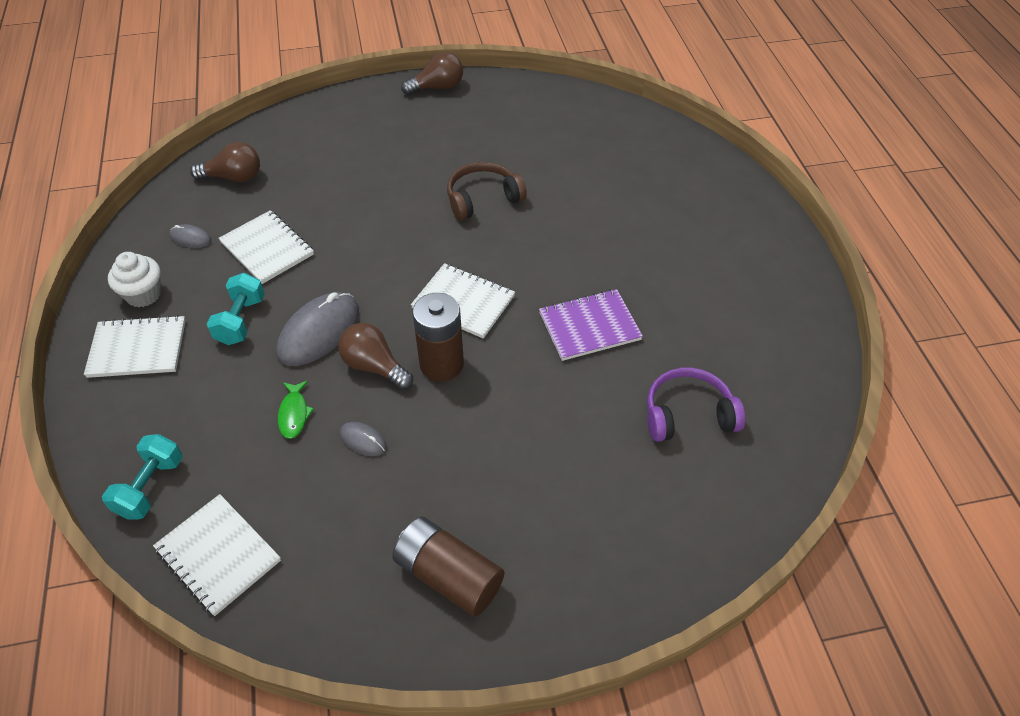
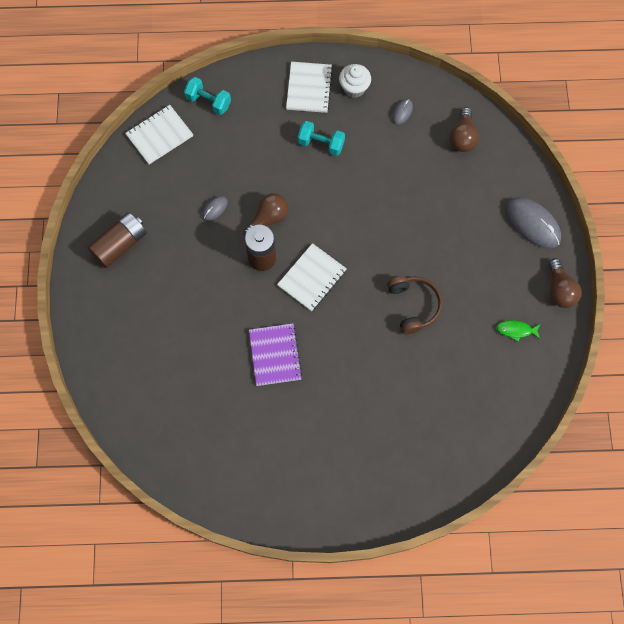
camera: 100 degrees right, 20 degrees up
(267, 248) = (384, 159): white notebook -> none
(294, 414) = (241, 173): green fish -> green fish (516, 330)
(319, 332) = (303, 188): grey mouse -> grey mouse (532, 223)
(688, 414) = (191, 399): purple headphones -> none

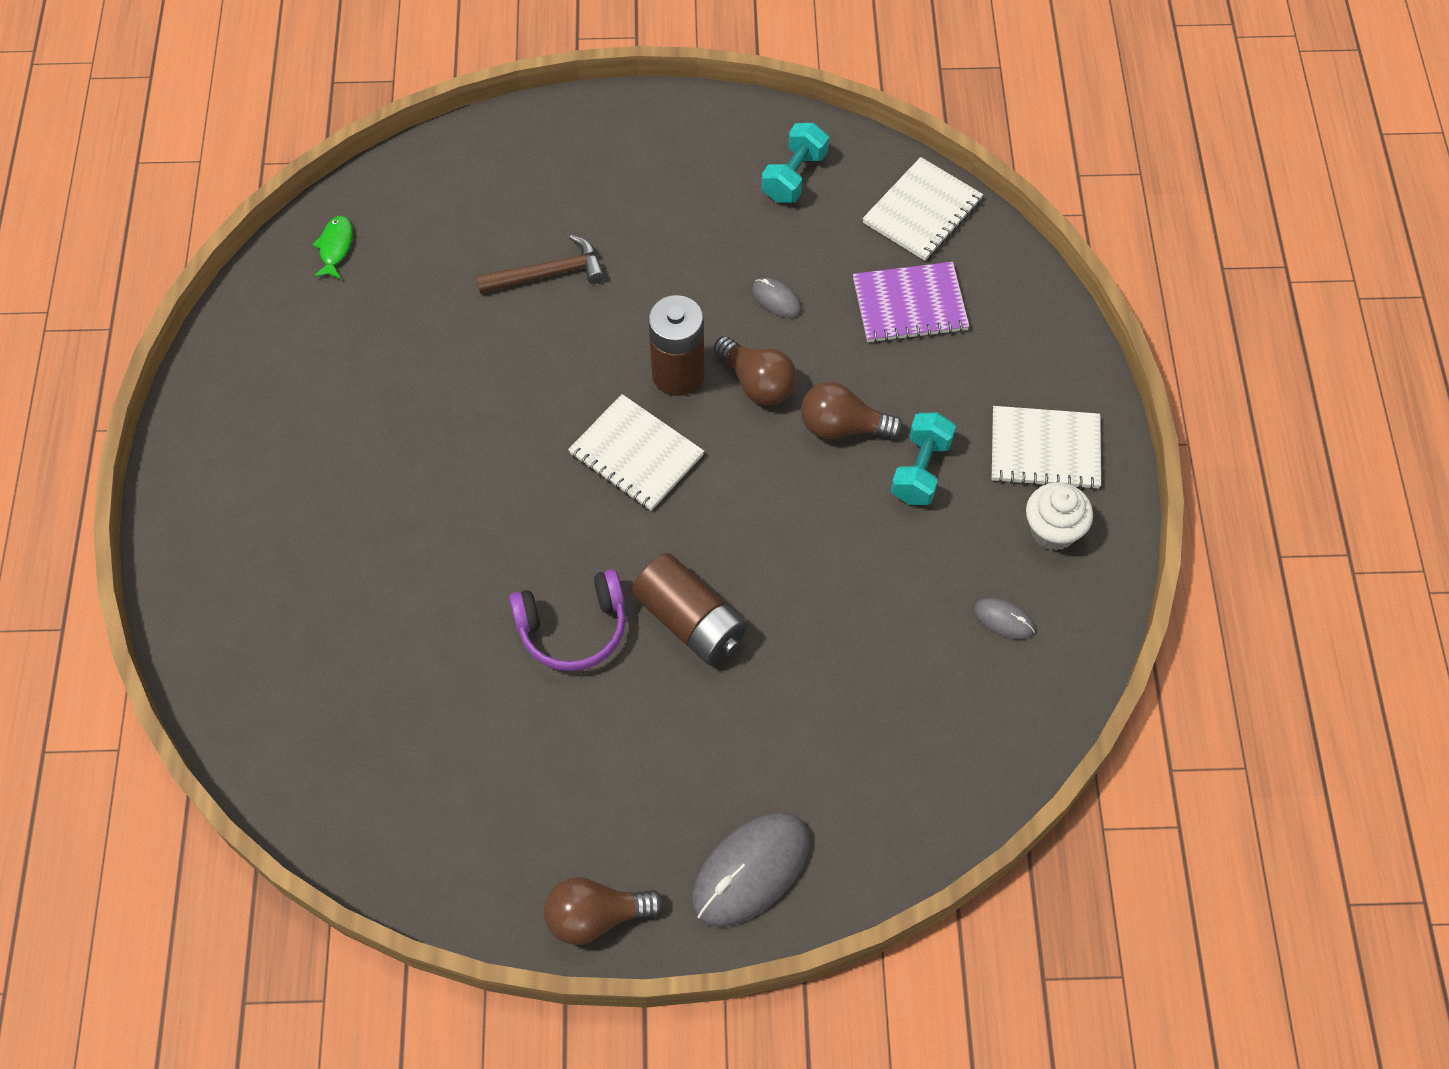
camera: 90 degrees right, 10 degrees down
(120, 245) = (706, 165): brown battery -> brown battery (690, 621)
(159, 135) = (922, 211): white notebook -> white notebook turned 75 degrees clockwise
(193, 327) = (548, 274): none -> brown hammer
(208, 102) = (999, 284): turquoise dumbbell -> turquoise dumbbell (794, 176)
(275, 355) = (489, 397): purple notebook -> purple notebook (910, 305)
(413, 306) = (573, 628): brown headphones -> purple headphones
(462, 137) = (952, 736): brown light bulb -> brown light bulb (842, 427)
(516, 330) = (511, 821): green fish -> green fish (335, 247)

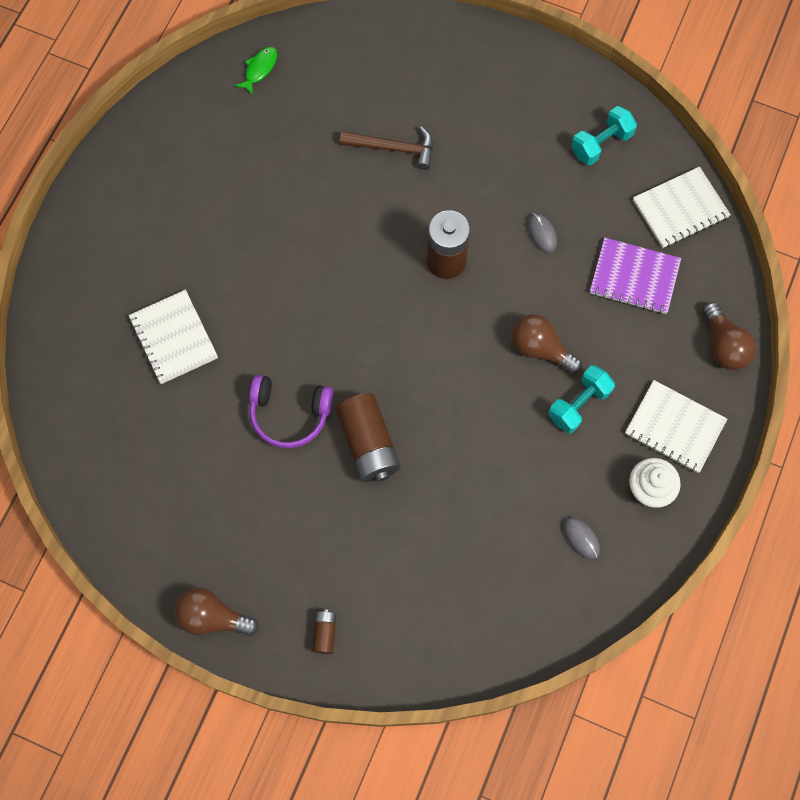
camera: 25 degrees right, 10 degrees up
(636, 454) = (389, 308): white notebook -> white notebook (173, 338)
(751, 870) = (325, 633): grey mouse -> brown battery
(757, 383) = (497, 291): brown light bulb -> brown light bulb (723, 345)

